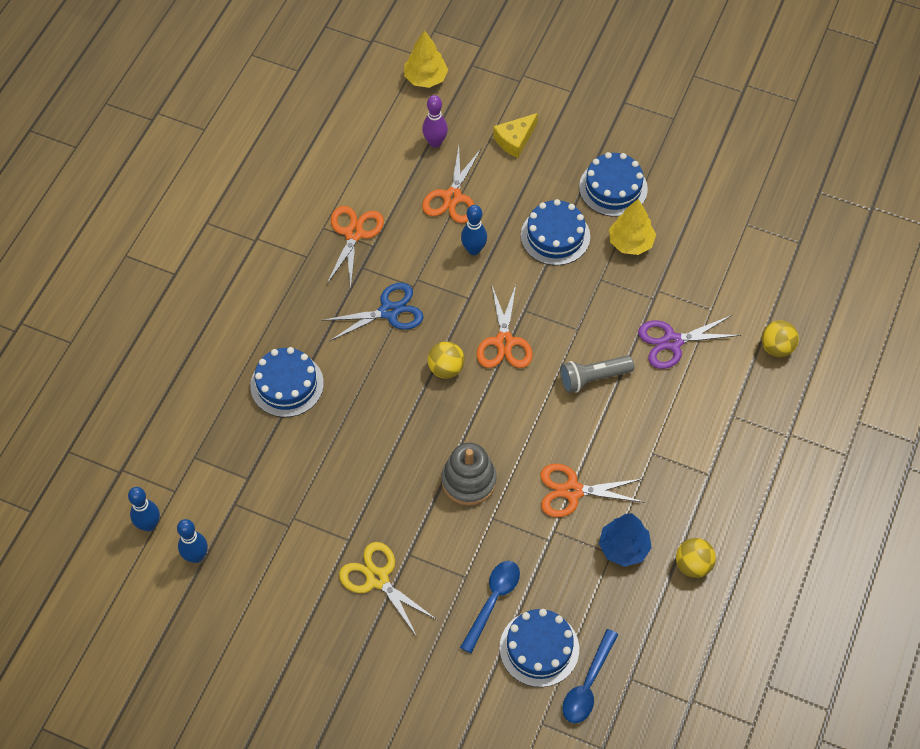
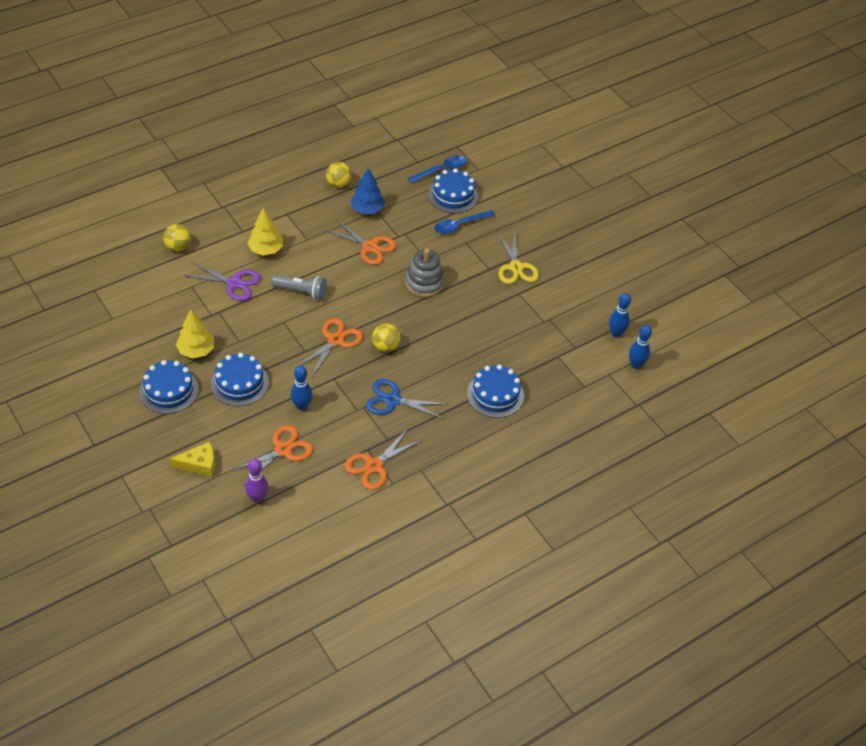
camera: 150 degrees left, 10 degrees down
(425, 78) = (216, 555): yellow tree -> yellow tree (266, 249)

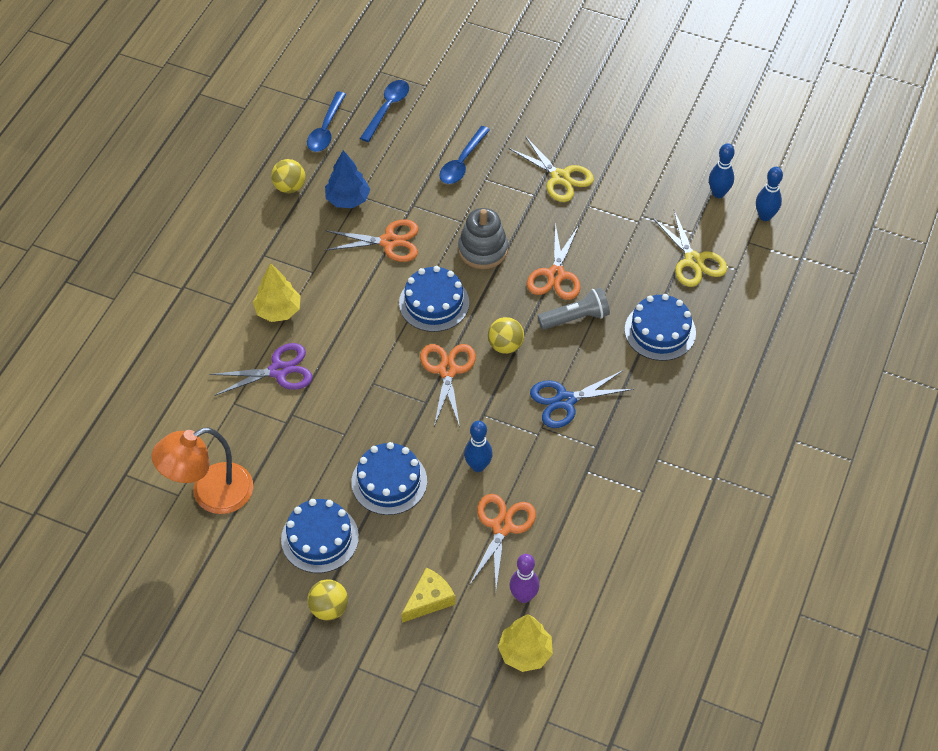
camera: 30 degrees left, 5 degrees up
(130, 329) = (210, 494): none -> orange lamp
(178, 247) = (175, 365): yellow ball -> yellow ball (329, 608)
(196, 350) = (308, 474): yellow tree -> yellow tree (525, 652)
(301, 292) = (361, 337): grey flashlight -> grey flashlight (575, 318)
(374, 465) = (608, 484): orange scissors -> orange scissors (555, 275)
(391, 163) = (325, 129): none -> blue spoon
(453, 195) = (425, 131): blue cake -> blue cake (434, 303)
(559, 365) = (693, 261): none -> yellow scissors

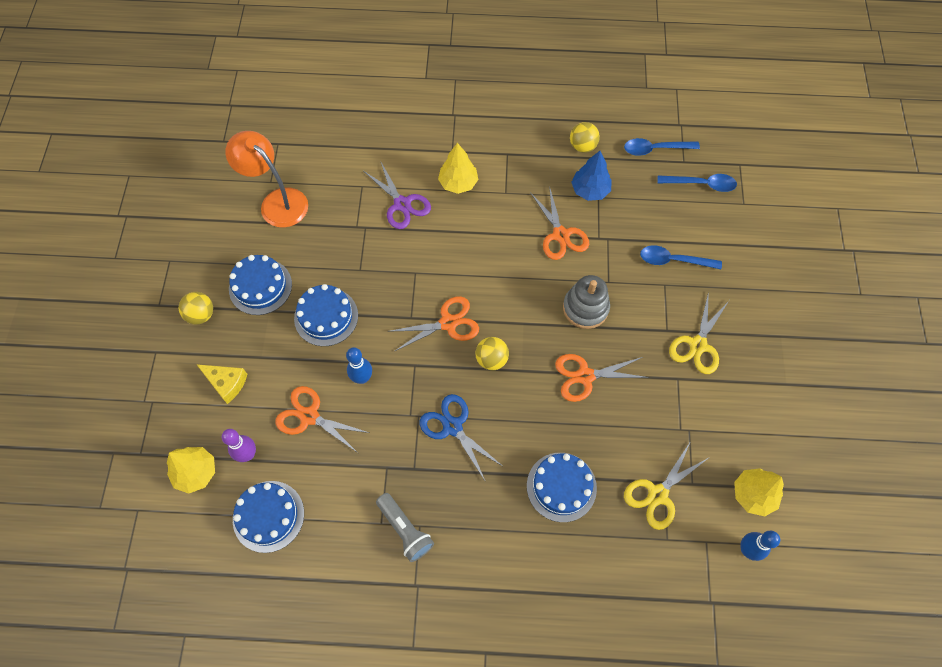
camera: 70 degrees right, 10 degrees up
(434, 303) = (513, 289): blue cake -> blue cake (268, 516)
(502, 527) = (309, 416): orange scissors -> orange scissors turned 150 degrees counterclockwise
(575, 318) = (545, 408): grey flashlight -> grey flashlight (405, 530)
(718, 193) = (753, 495): blue bowling pin -> yellow tree

